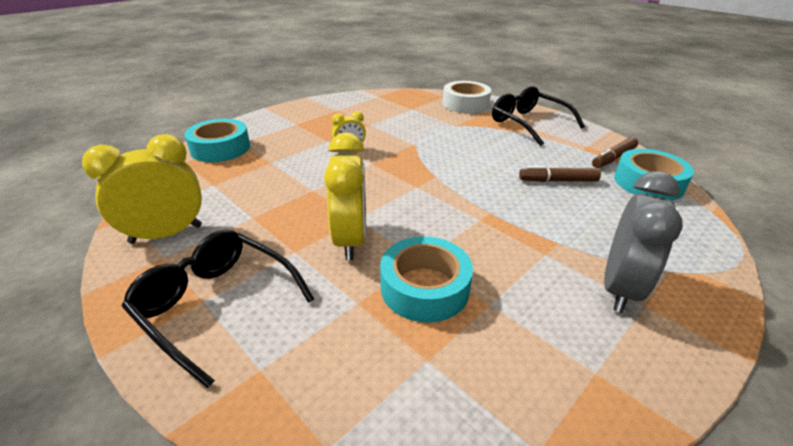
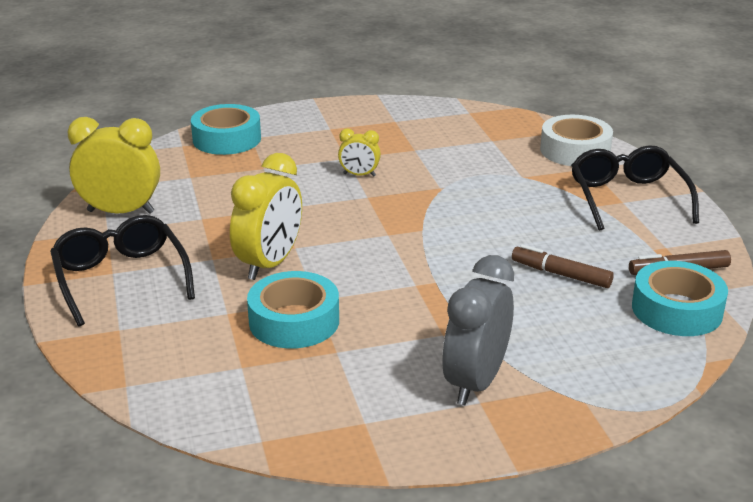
camera: 30 degrees right, 5 degrees down
(619, 288) = (475, 382): grey clock -> grey clock turned 150 degrees clockwise

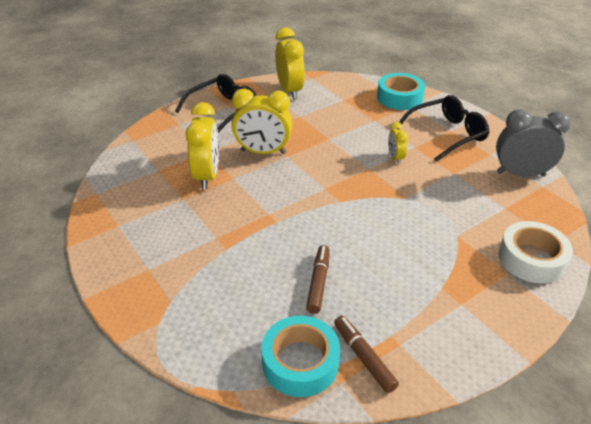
camera: 70 degrees right, 10 degrees up
(294, 321) = (207, 176): turquoise tape -> yellow clock
(475, 382) = (168, 263): grey clock -> grey clock (520, 174)
(627, 198) = (470, 306): black glasses -> black glasses (447, 134)

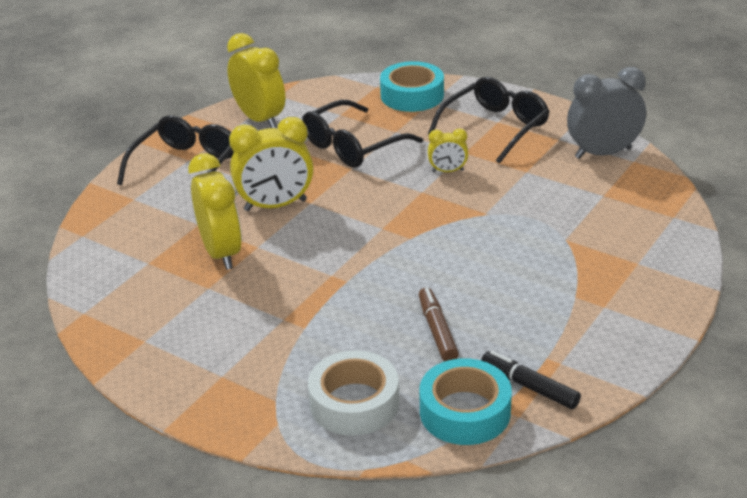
camera: 20 degrees left, 5 degrees down
(339, 123) = (352, 146): none -> black glasses
(364, 357) = (529, 386): brown marker -> black marker
(395, 158) = (447, 171): yellow clock -> yellow clock turned 60 degrees counterclockwise
(531, 259) = (655, 241): white tape -> white tape (354, 403)

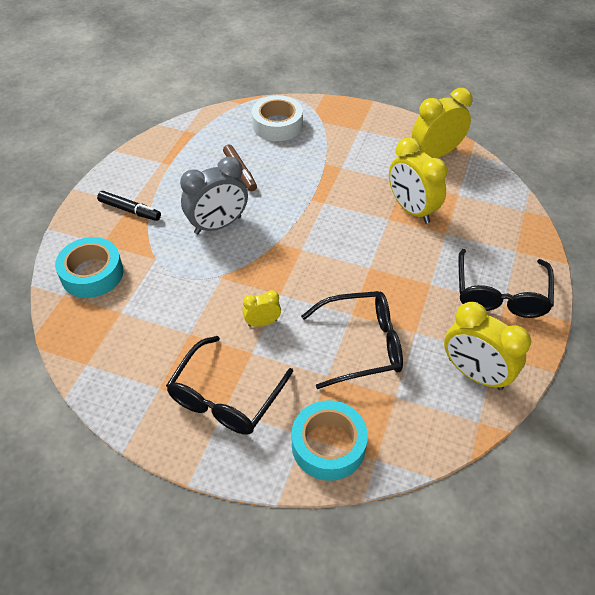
camera: 165 degrees right, 15 degrees up
(275, 205) = (396, 260): yellow clock -> yellow clock (435, 154)
(352, 146) = (362, 345): black glasses -> black glasses turned 45 degrees clockwise
(465, 412) = (215, 128): turquoise tape -> turquoise tape (92, 274)
(529, 386) = (179, 146): black marker -> black marker (130, 210)
(603, 153) = (115, 371): grey clock -> grey clock (218, 225)

